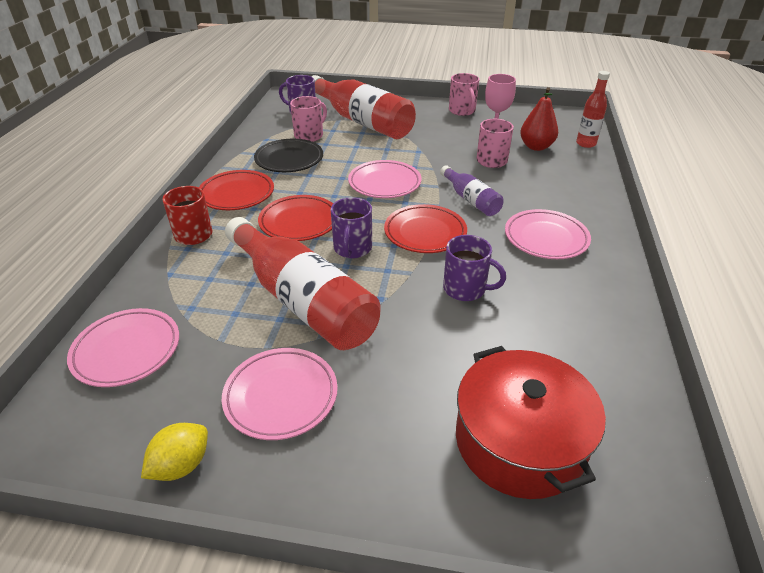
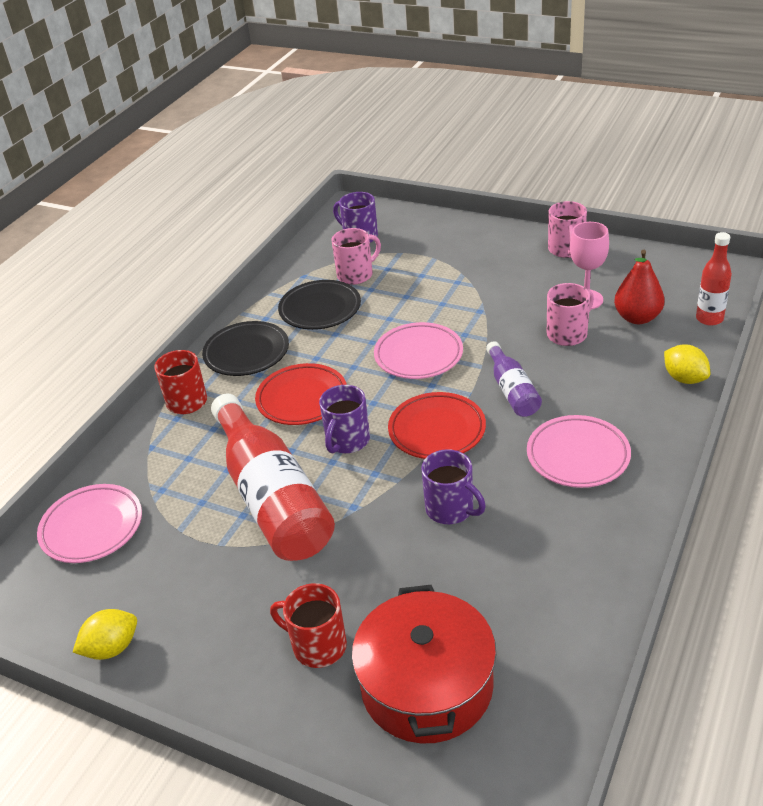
camera: 20 degrees right, 0 degrees up
(237, 194) = (246, 353): red plate -> black plate
(281, 396) = (217, 598): pink plate -> none
(362, 121) = (429, 257): red bottle -> none
(399, 423) = (317, 645): none -> red mug
(592, 180) = (684, 378): none -> yellow lemon

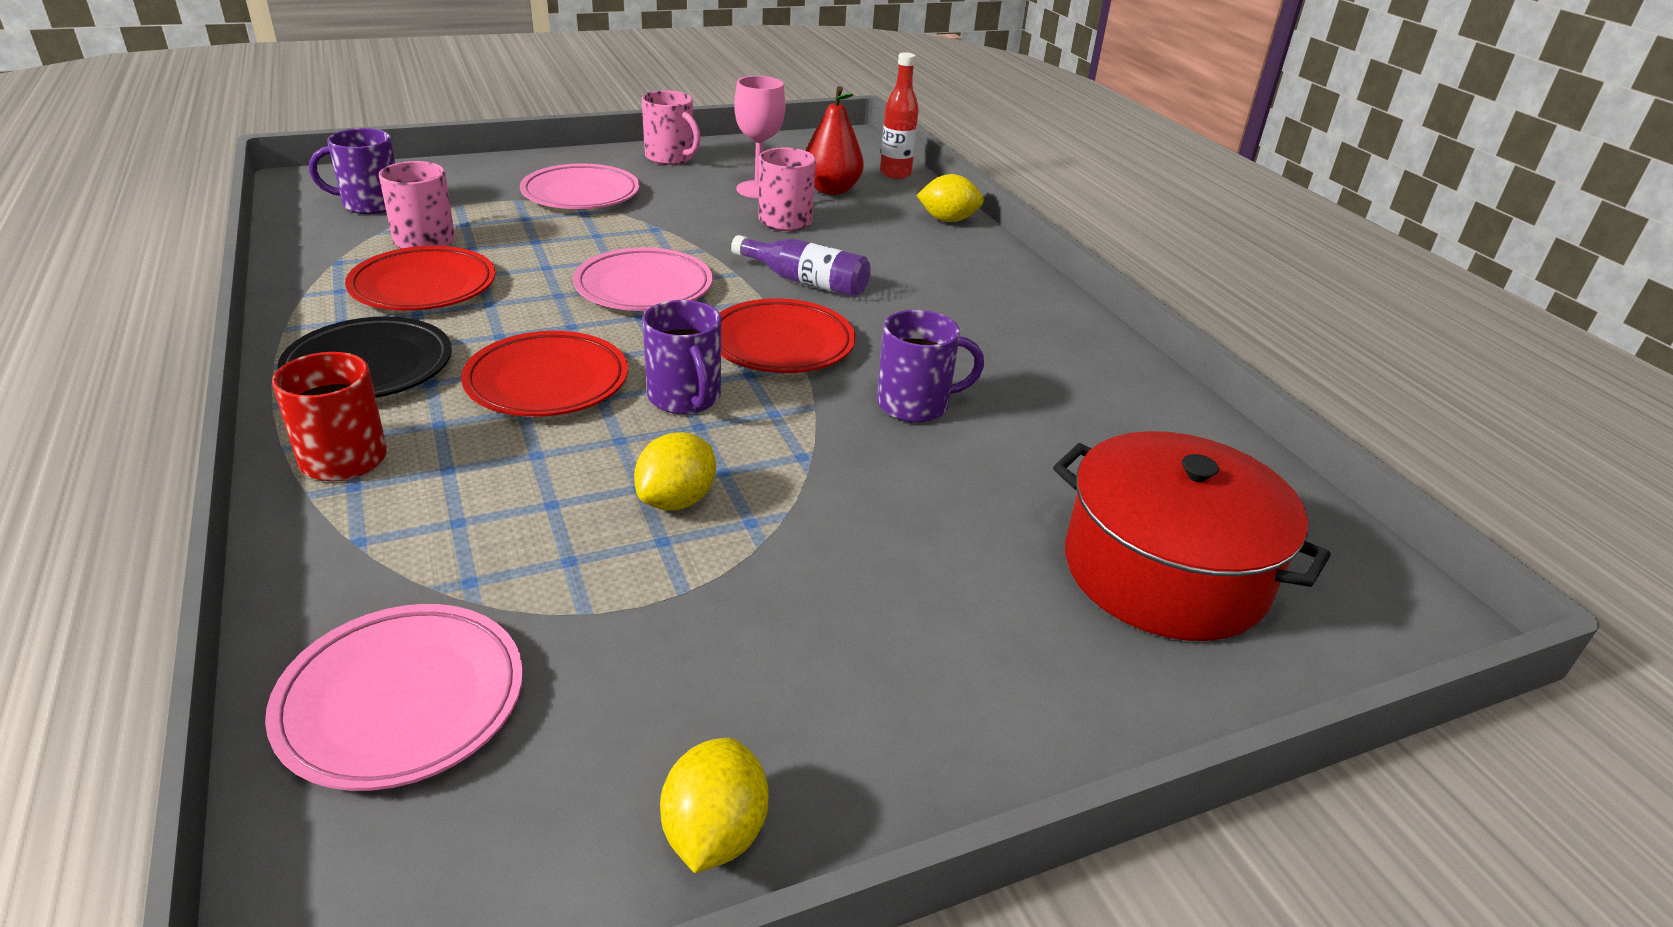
camera: 55 degrees left, 5 degrees down
(272, 498) = (677, 500): red bottle -> yellow lemon
(317, 645) = (997, 615): red mug -> none
(320, 309) = (423, 287): black plate -> red plate
(578, 456) = (958, 308): pink plate -> pink plate (581, 194)

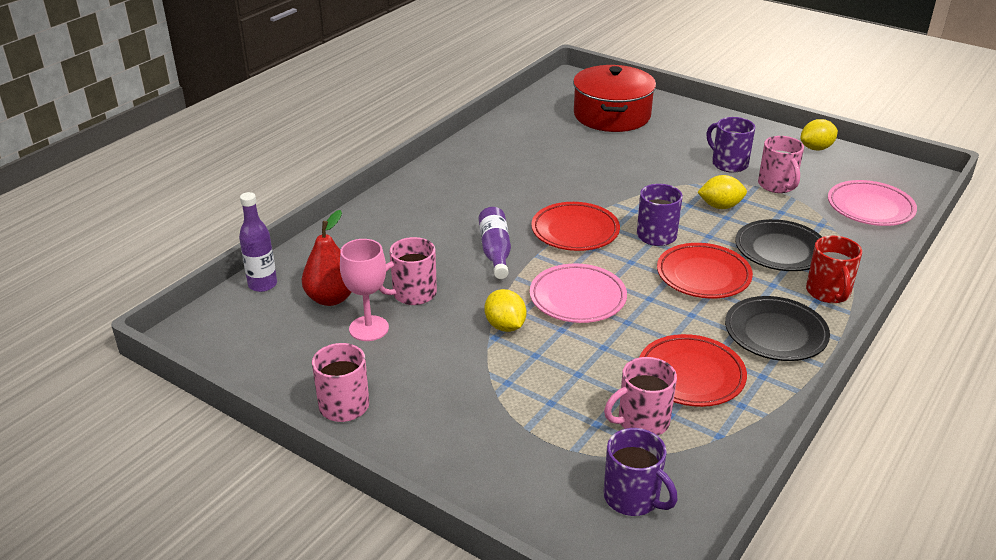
camera: 120 degrees left, 0 degrees up
(485, 482) = (780, 250): none -> black plate
(581, 194) = (478, 403): pink plate -> none
(649, 621) = (777, 185): none -> pink mug
(895, 174) = (262, 285): red bottle -> purple bottle
(915, 404) = (577, 182): purple mug -> purple mug (728, 164)
(948, 220) = (337, 237): yellow lemon -> yellow lemon (505, 326)

